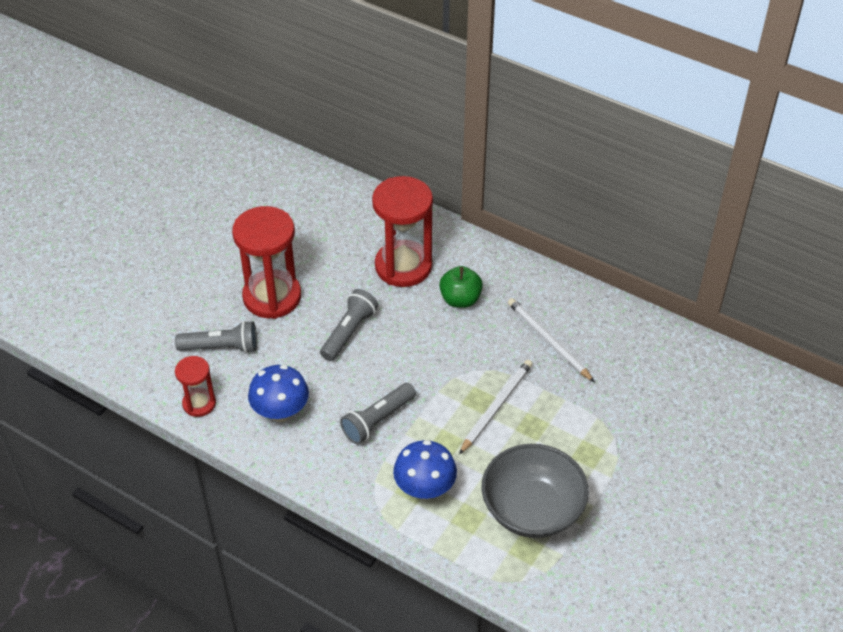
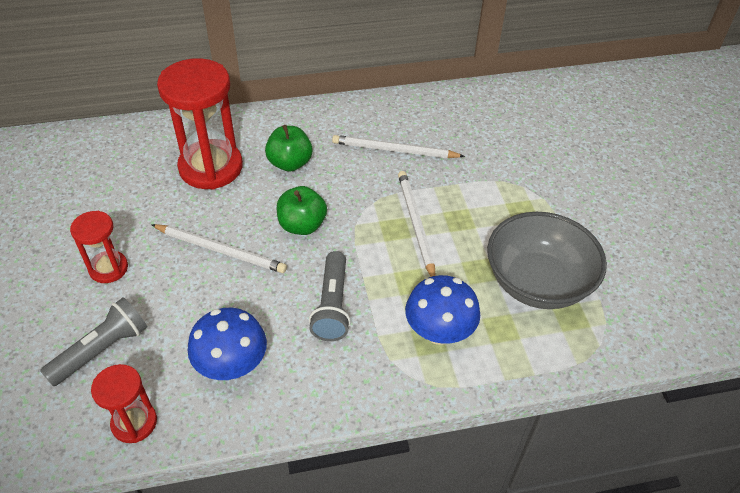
camera: 45 degrees left, 0 degrees up
(272, 297) = (108, 268): red hourglass -> red hourglass, size x0.53
(349, 332) = (221, 250): grey flashlight -> white pencil
(418, 352) = (302, 225): none -> green apple

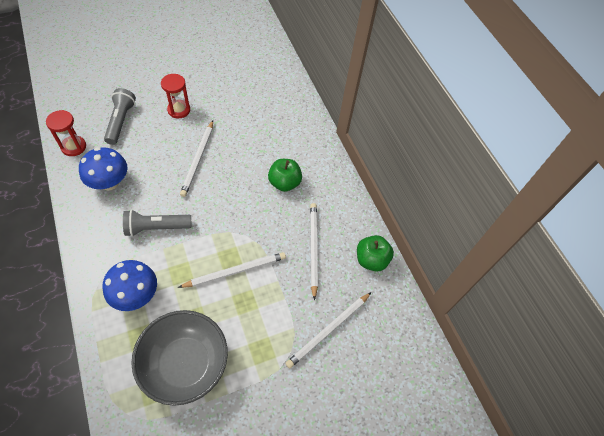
camera: 75 degrees right, 10 degrees up
(101, 350) = (121, 121): grey flashlight -> grey flashlight turned 120 degrees counterclockwise
(211, 167) = (271, 139): red hourglass -> none
(302, 225) = (225, 200): green apple -> green apple (371, 260)
(500, 153) = (328, 330): none -> white pencil

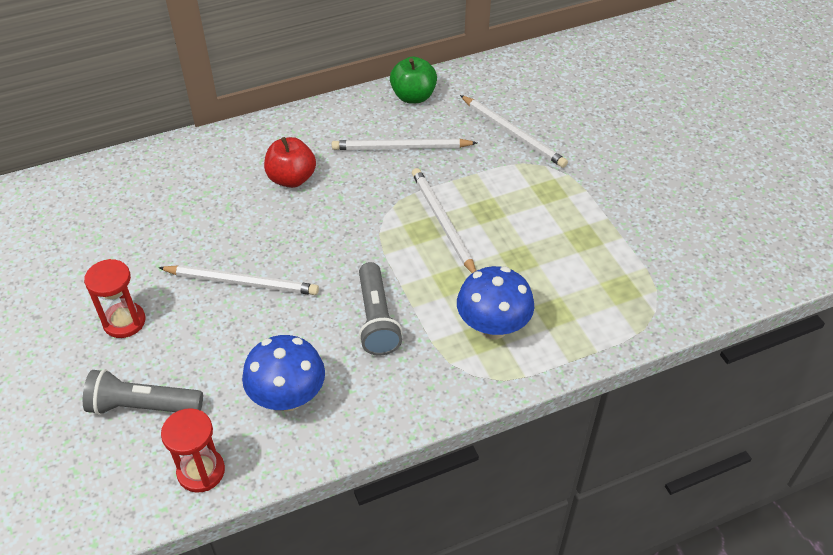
camera: 85 degrees left, 10 degrees down
(185, 364) = (580, 261): grey bowl -> none
(284, 183) = (291, 179): green apple -> red apple

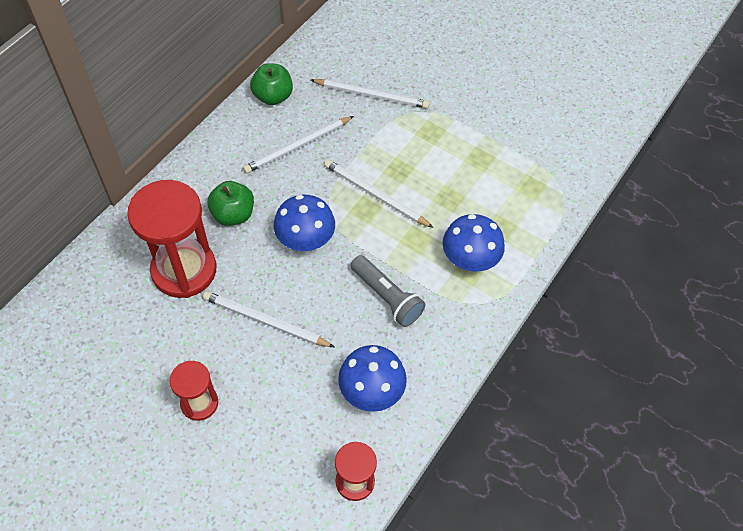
camera: 35 degrees left, 10 degrees up
(143, 406) = (272, 460): grey flashlight -> none
(208, 204) = (184, 270): none -> red hourglass
(242, 282) = (265, 321): white pencil -> white pencil turned 135 degrees counterclockwise
(291, 179) = (233, 214): red apple -> green apple
(339, 231) = (305, 240): none -> blue mushroom

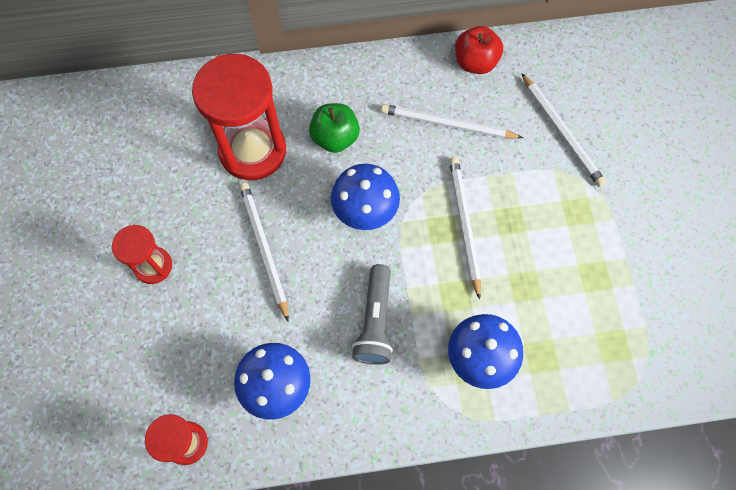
camera: 50 degrees right, 10 degrees up
(273, 96) = (475, 63): green apple -> red apple

